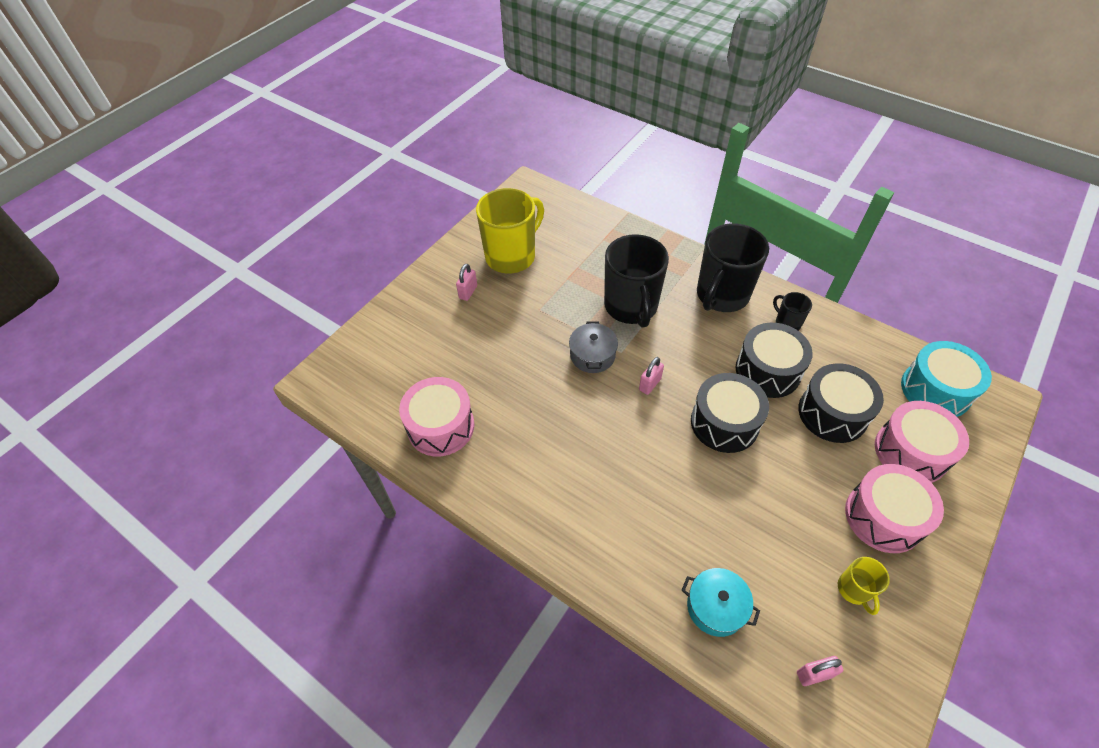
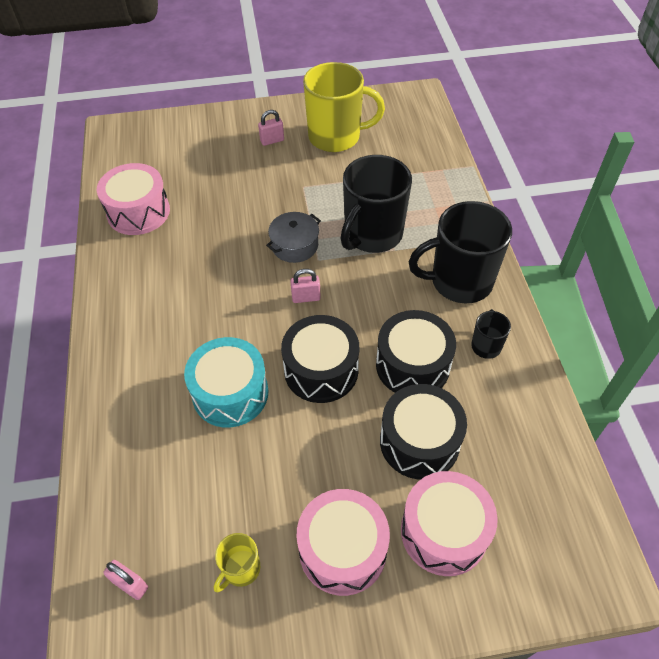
camera: 45 degrees right, 0 degrees up
(715, 607) = (135, 475): turquoise pot -> none
(935, 390) = (548, 511): turquoise drum -> turquoise drum (230, 393)

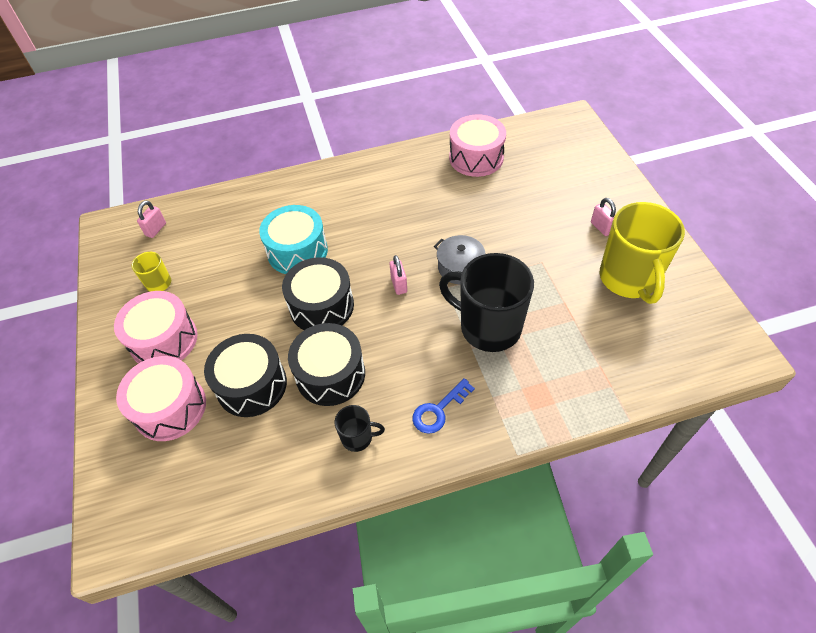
camera: 85 degrees right, 0 degrees up
(459, 281) = (438, 410): black mug -> blue key

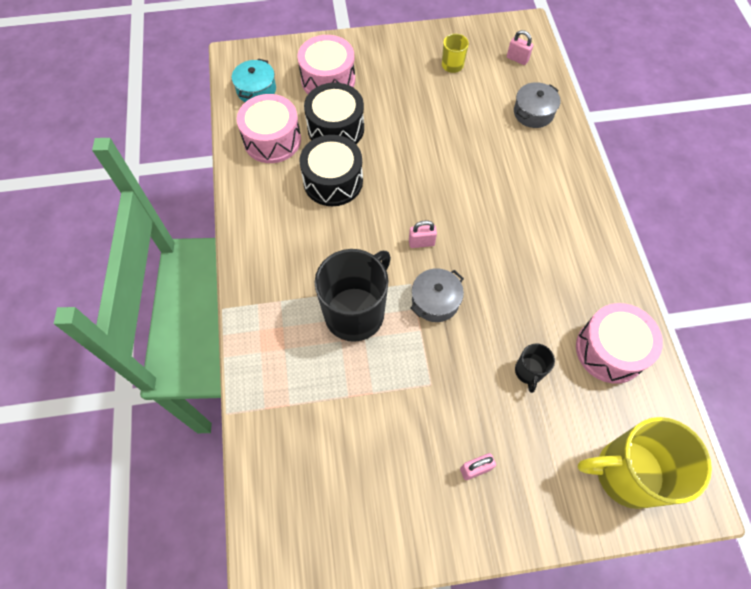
camera: 95 degrees right, 10 degrees up
(164, 340) = (391, 72): pink drum -> pink drum (272, 140)
(181, 495) = (256, 90): none -> turquoise pot
(232, 213) = (533, 113): none -> grey pot
(297, 251) = (476, 163): turquoise drum -> none
(321, 306) = (406, 179): black drum -> none
(358, 437) = (270, 196): black mug -> black mug (528, 372)
(438, 410) = (278, 256): blue key -> none
(629, 279) = (391, 474): yellow mug -> yellow mug (626, 473)

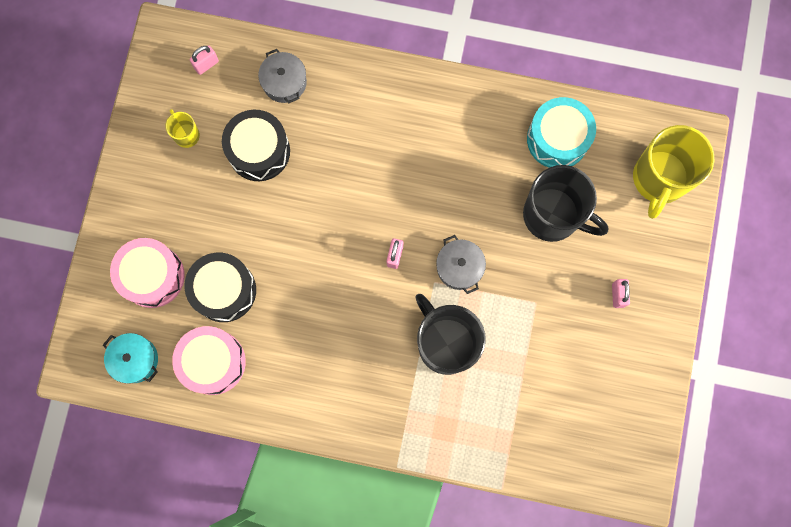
camera: 70 degrees left, 15 degrees up
(333, 181) = (291, 316): black drum -> black drum (259, 151)
(528, 372) = (553, 215): black mug -> black mug, size x2.17
(610, 350) = (557, 139): pink drum -> turquoise drum

